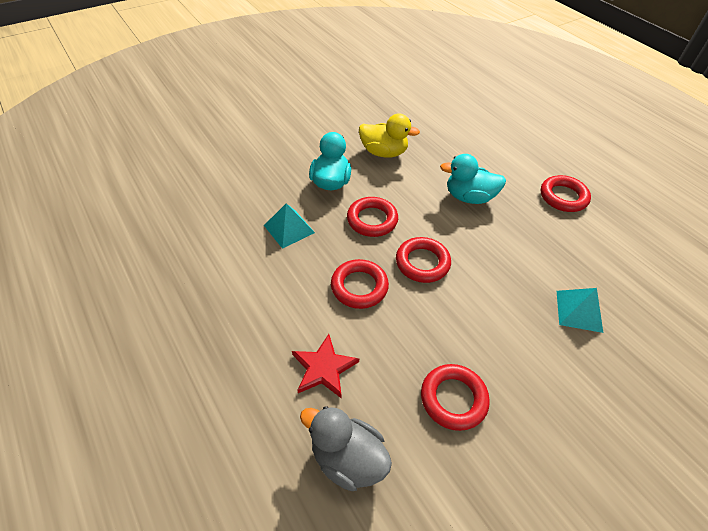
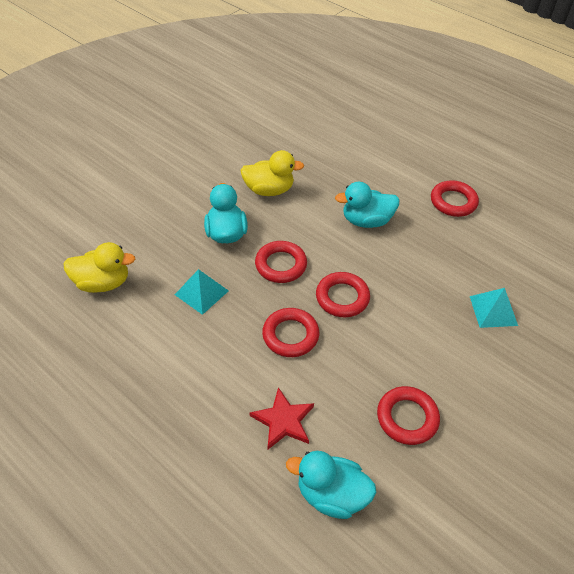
camera: 15 degrees left, 0 degrees up
(205, 201) = (103, 283): none -> yellow duck
(347, 458) = (331, 494): grey duck -> turquoise duck

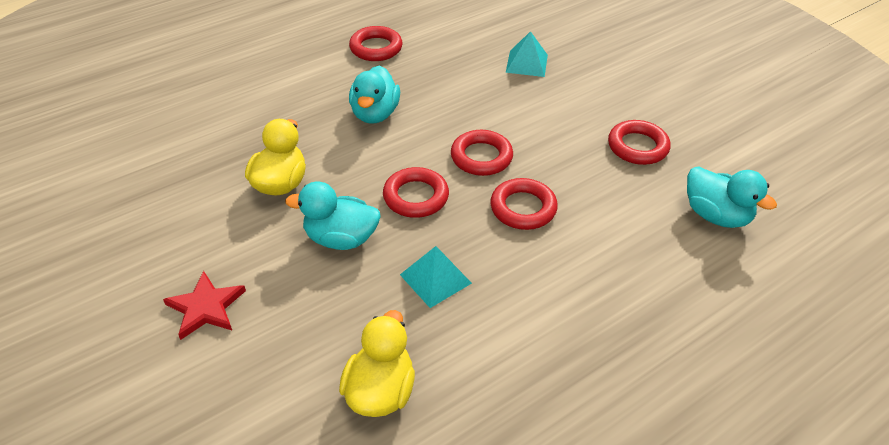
camera: 75 degrees left, 5 degrees down
(283, 421) = (632, 235): red star -> red star (206, 307)
(331, 494) = (716, 215): turquoise duck -> turquoise duck turned 75 degrees counterclockwise

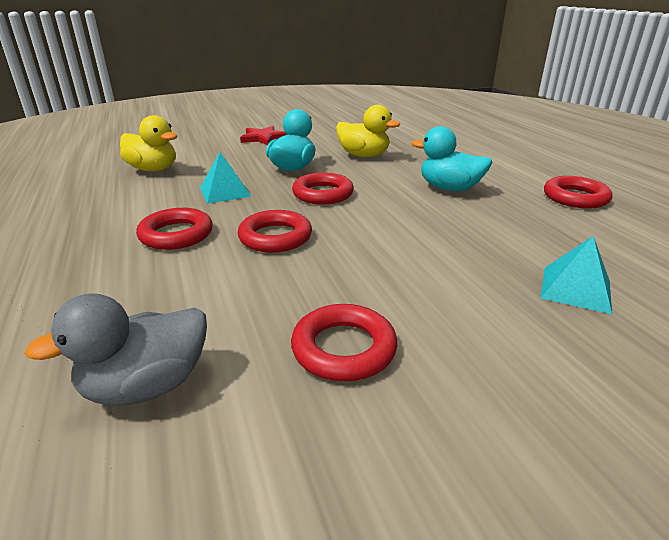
camera: 105 degrees right, 15 degrees down
(481, 157) = (366, 228): red ring -> red ring (176, 234)
(716, 215) = (147, 386): turquoise duck -> grey duck

